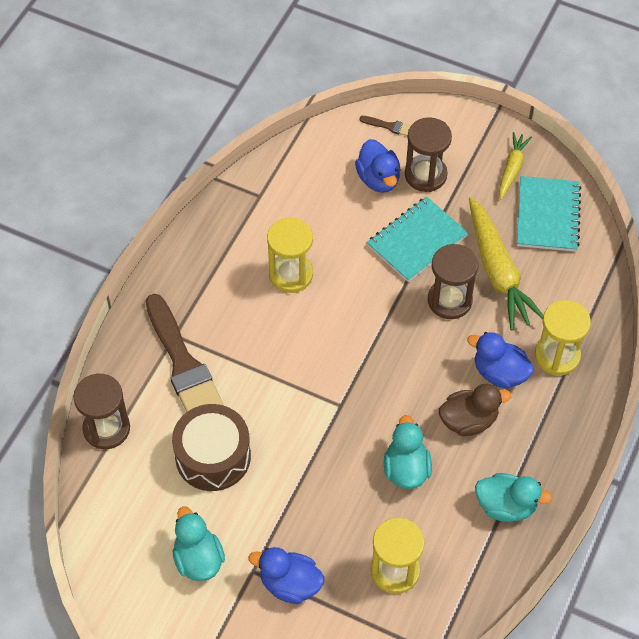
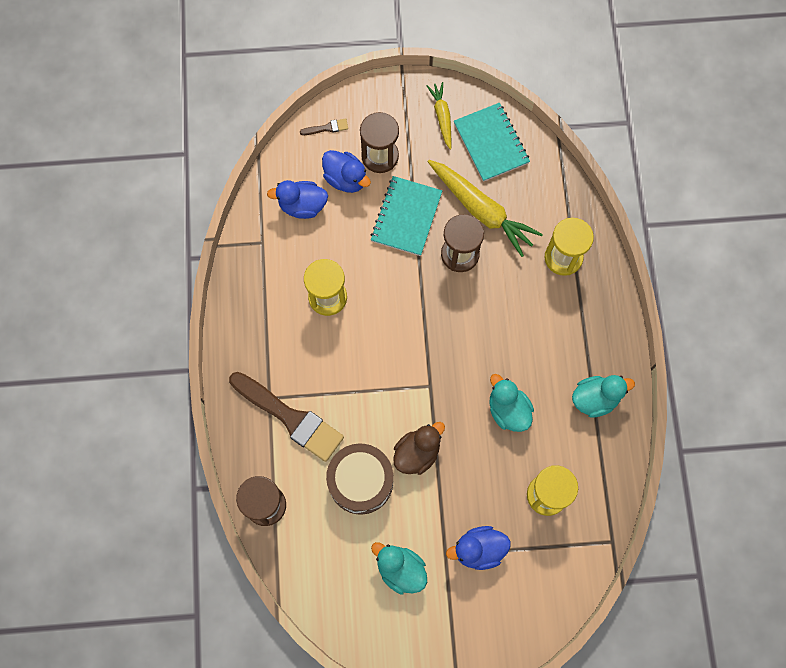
camera: 30 degrees left, 15 degrees up
(468, 420) = (530, 346): brown duck -> brown duck (417, 453)
(499, 373) = (530, 294): blue duck -> blue duck (302, 206)

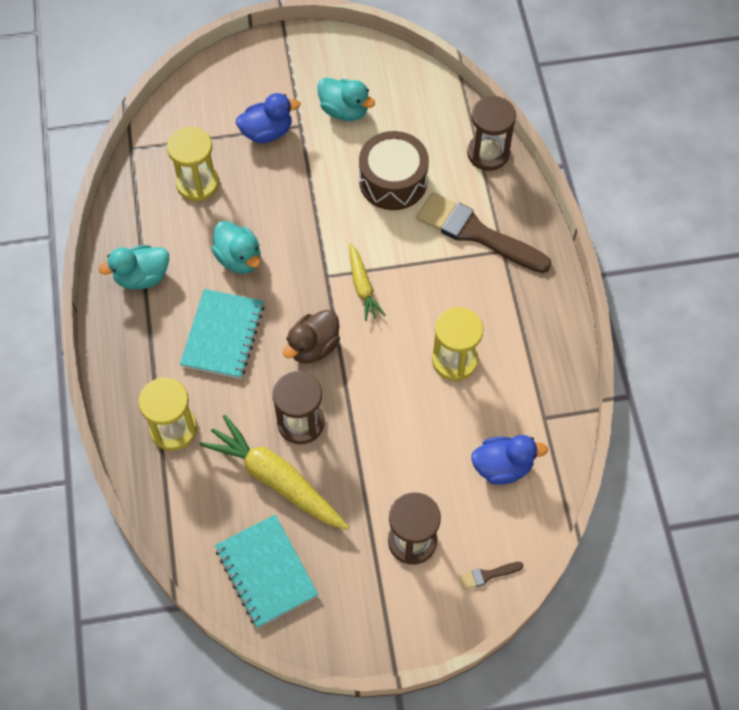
camera: 175 degrees right, 10 degrees down
(346, 179) = (452, 506): blue duck -> none
(406, 217) = (370, 463): turquoise notebook -> turquoise notebook (223, 335)
(417, 453) = (336, 211): brown duck -> brown duck (313, 347)
(442, 117) = (334, 604): yellow carrot -> yellow carrot (362, 286)

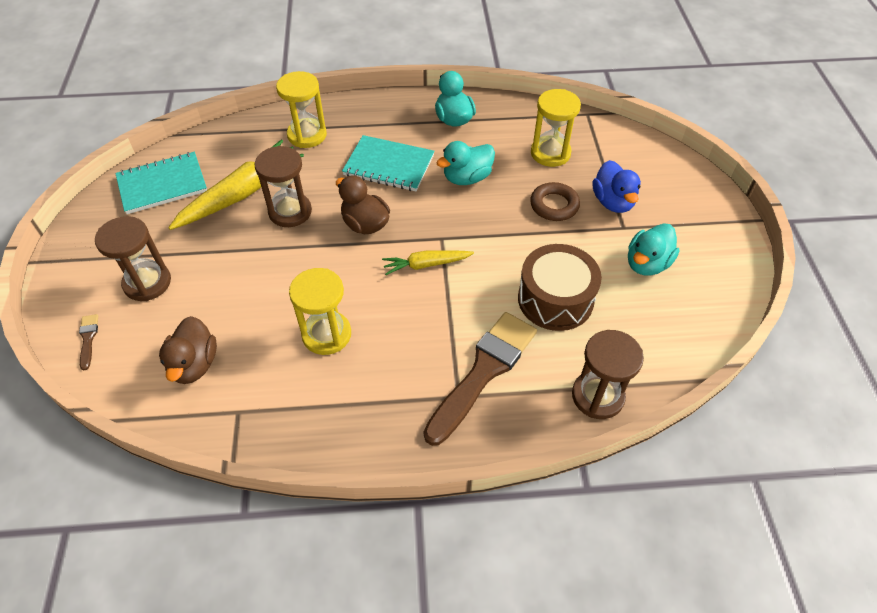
camera: 95 degrees right, 10 degrees down
(275, 181) = (554, 205): none -> brown ring
(502, 467) = (194, 364): blue duck -> brown duck

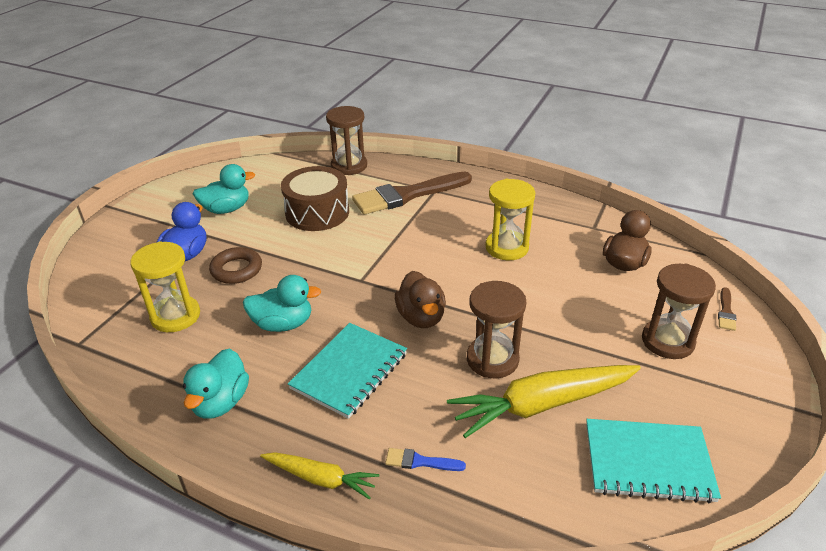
camera: 150 degrees left, 15 degrees down
(307, 135) = (420, 461): yellow hourglass -> blue brush
(389, 165) = (349, 371): turquoise notebook -> turquoise notebook turned 75 degrees clockwise
(426, 265) = (392, 265): yellow carrot -> yellow carrot (321, 479)

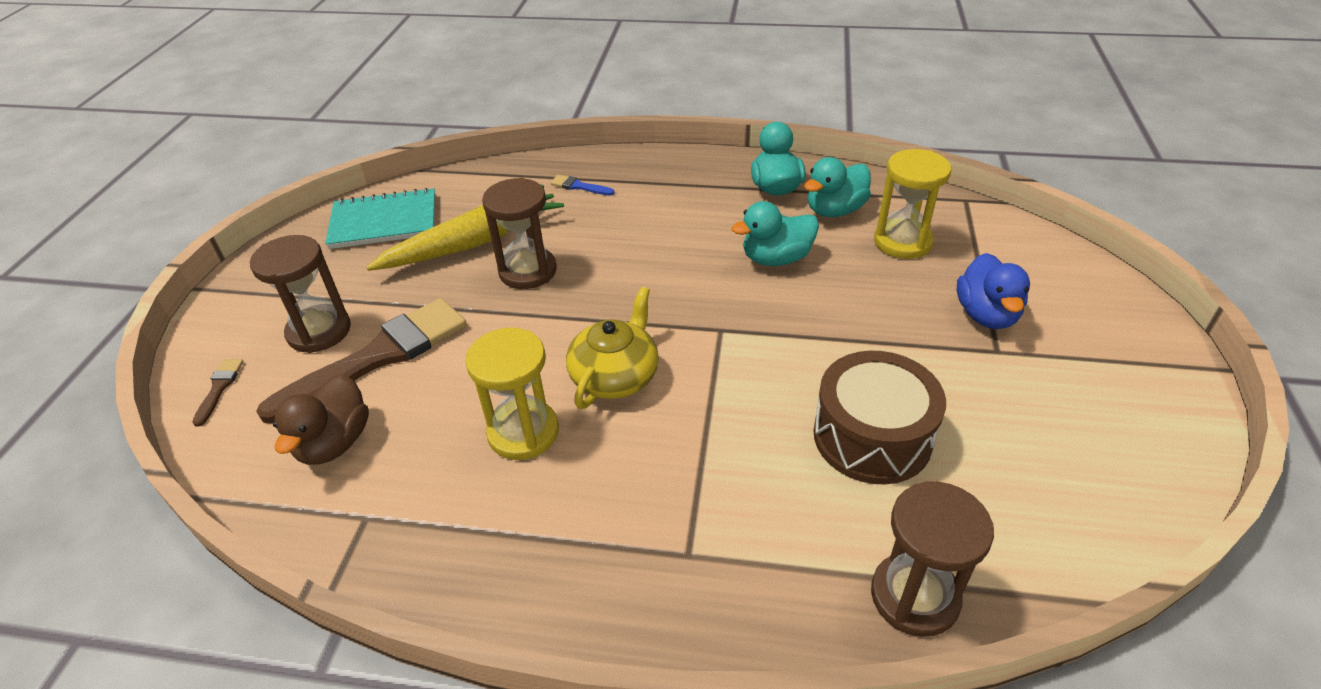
camera: 165 degrees right, 5 degrees up
(226, 209) = (1028, 407): turquoise duck -> turquoise duck (835, 210)
(236, 269) = (895, 308): brown ring -> none
(321, 479) = (653, 164): yellow carrot -> none
(349, 371) = (673, 232): turquoise notebook -> none
(407, 195) = (736, 524): brown brush -> brown brush (378, 357)
(420, 461) = (579, 186): blue brush -> blue brush turned 150 degrees counterclockwise
(421, 317) = (621, 298): brown duck -> none
(443, 266) = (615, 375): none -> yellow teapot

